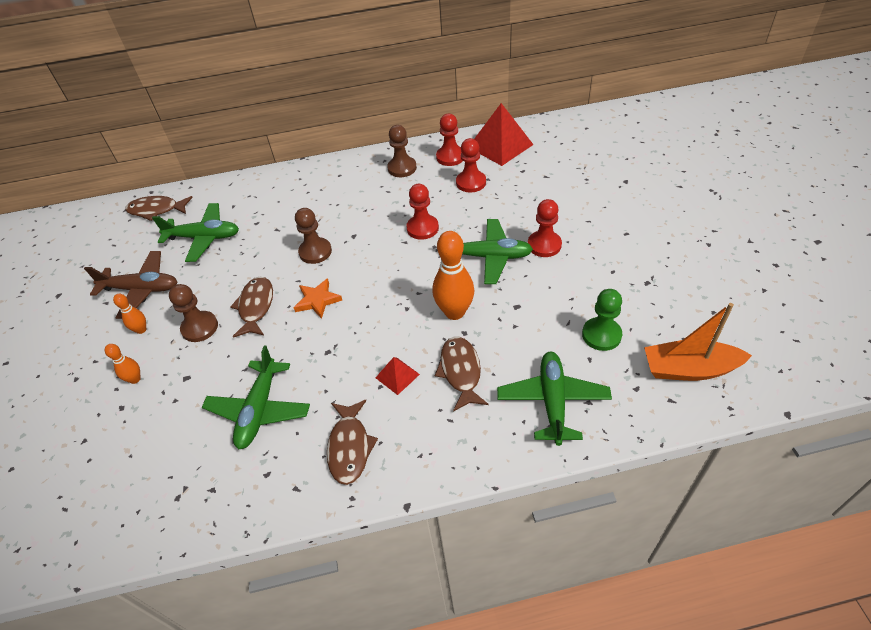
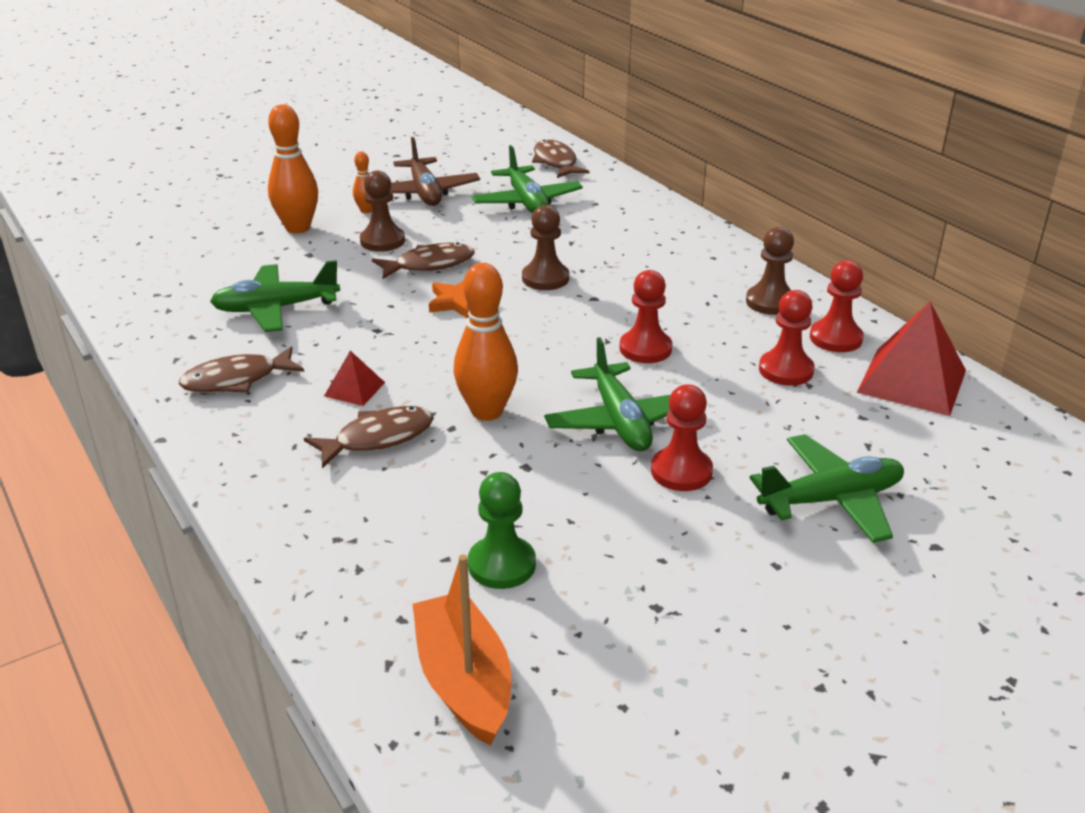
camera: 65 degrees right, 15 degrees down
(135, 379) = (298, 228): orange bowling pin -> orange bowling pin, size x1.98
(552, 401) = (349, 532): green plane -> green plane (831, 500)

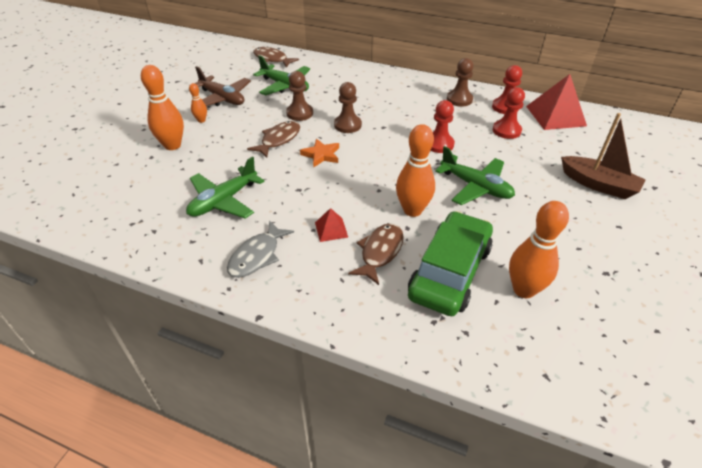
camera: 35 degrees left, 10 degrees up
(236, 380) = (257, 256): brown fish -> grey fish
(382, 241) = (234, 135): brown pawn -> brown pawn (299, 113)
(433, 499) = (449, 272): none -> green car
(464, 681) = (588, 362): orange boat -> none
(501, 565) = (524, 290): green pawn -> orange bowling pin
(681, 471) = (531, 200): red pawn -> none
(831, 500) = (598, 185): green plane -> brown boat

